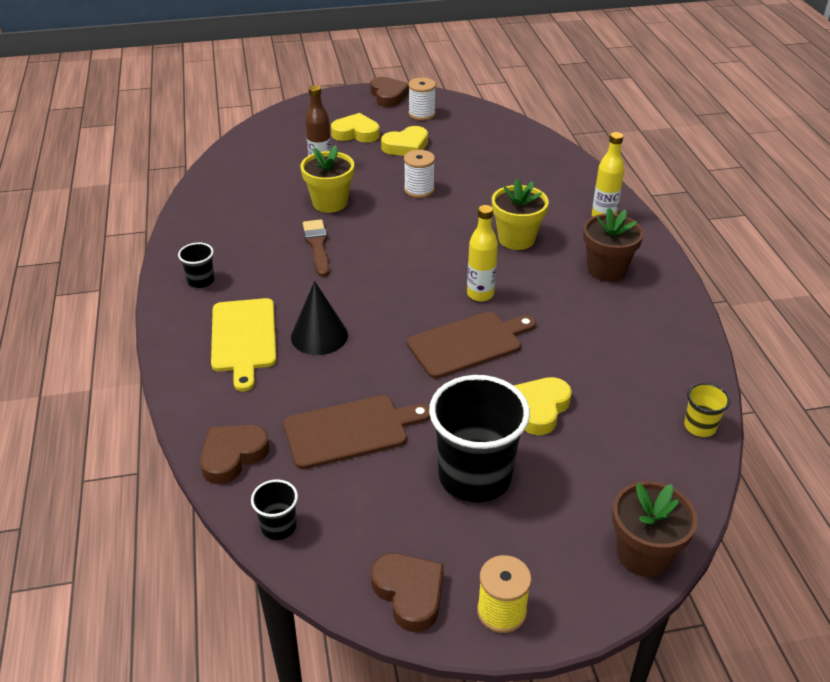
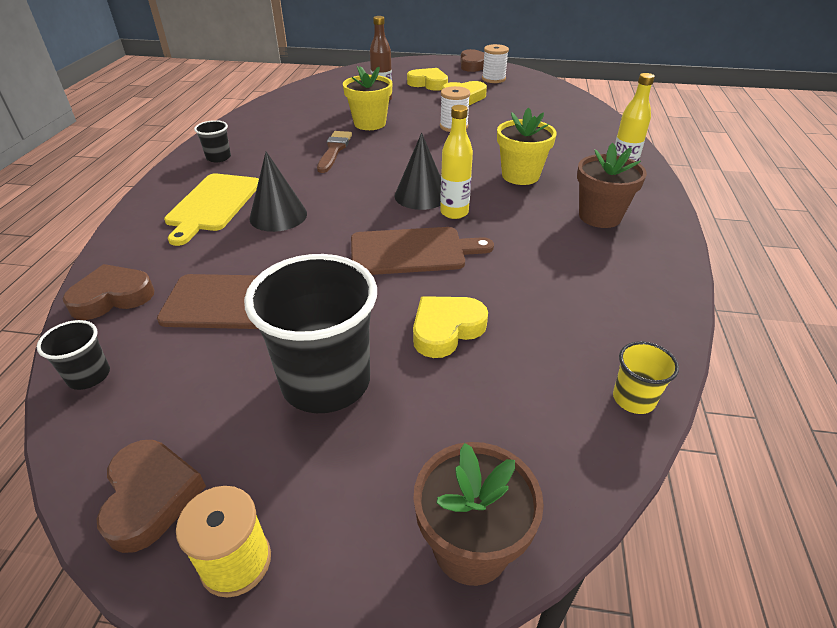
camera: 20 degrees right, 0 degrees up
(439, 282) = (421, 195): none -> black cone

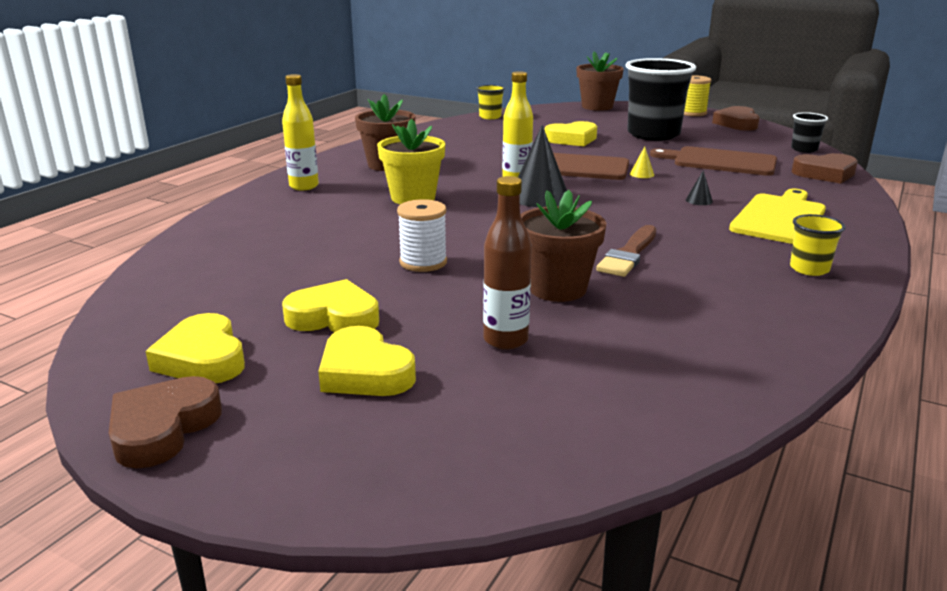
camera: 160 degrees left, 15 degrees down
(218, 157) = (809, 269): black cup -> yellow cup
(278, 216) = (699, 200): black cone -> black cone, size x0.43
(334, 251) = (642, 174): none -> yellow cone
(370, 123) = (557, 288): yellow flower pot -> brown flower pot
(493, 79) = (202, 358): white spool -> yellow heart

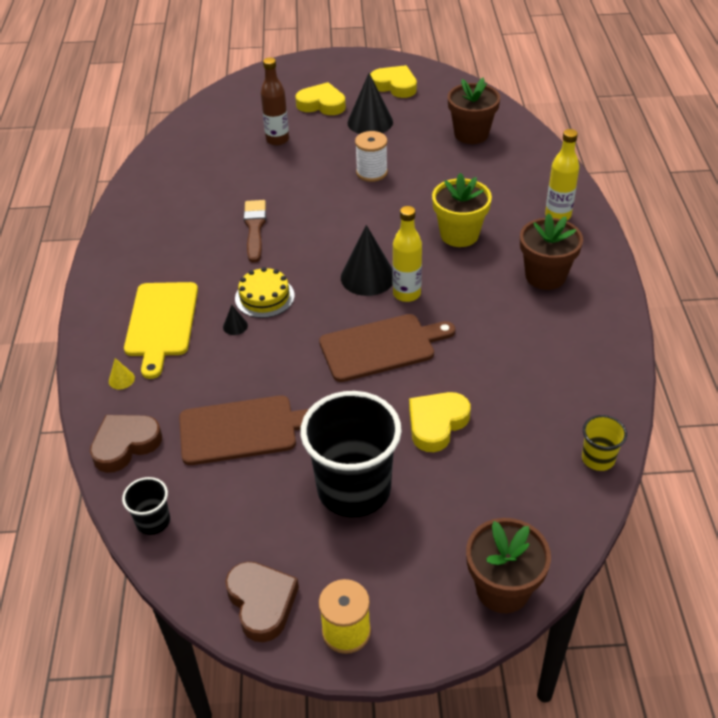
camera: 150 degrees right, 20 degrees up
(163, 428) = (365, 62): brown heart -> none
(334, 317) = (370, 122): yellow heart -> black cone
(557, 288) = (278, 181): brown flower pot -> brown flower pot (471, 134)
(642, 174) = (308, 359): yellow cone -> yellow cone (121, 379)
(656, 208) = (264, 297): none -> yellow cake
(809, 269) = (133, 258): yellow cup -> none

